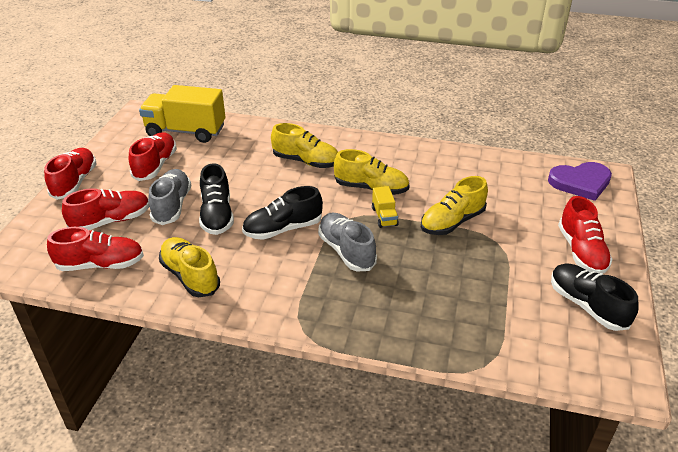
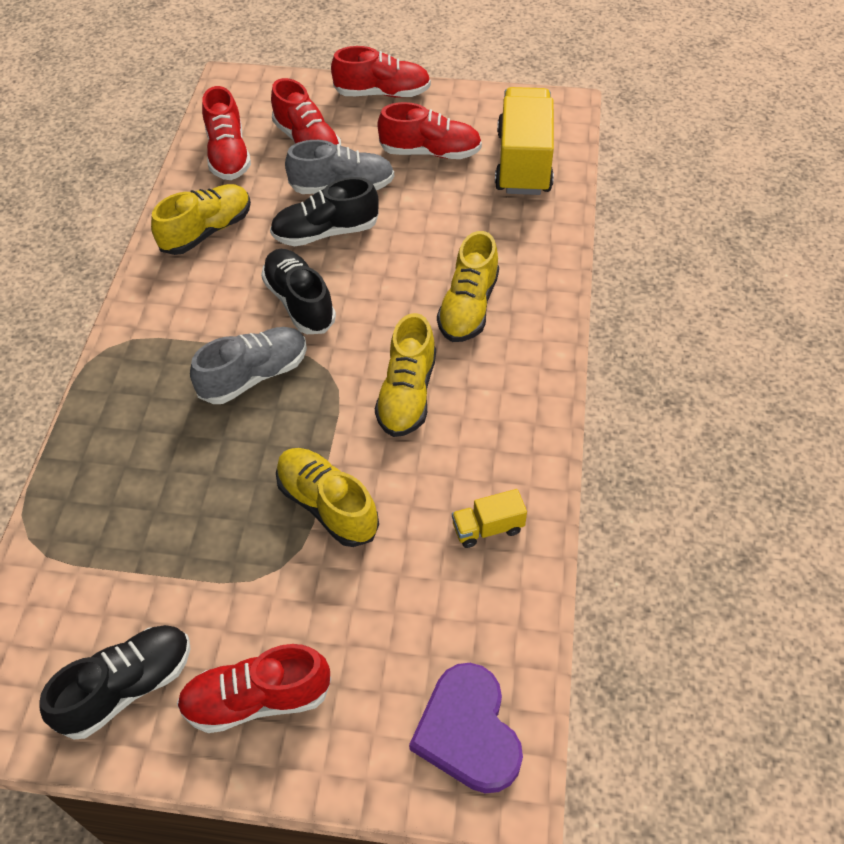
camera: 85 degrees right, 15 degrees up
(384, 216) = (335, 415): yellow truck -> yellow truck (488, 528)

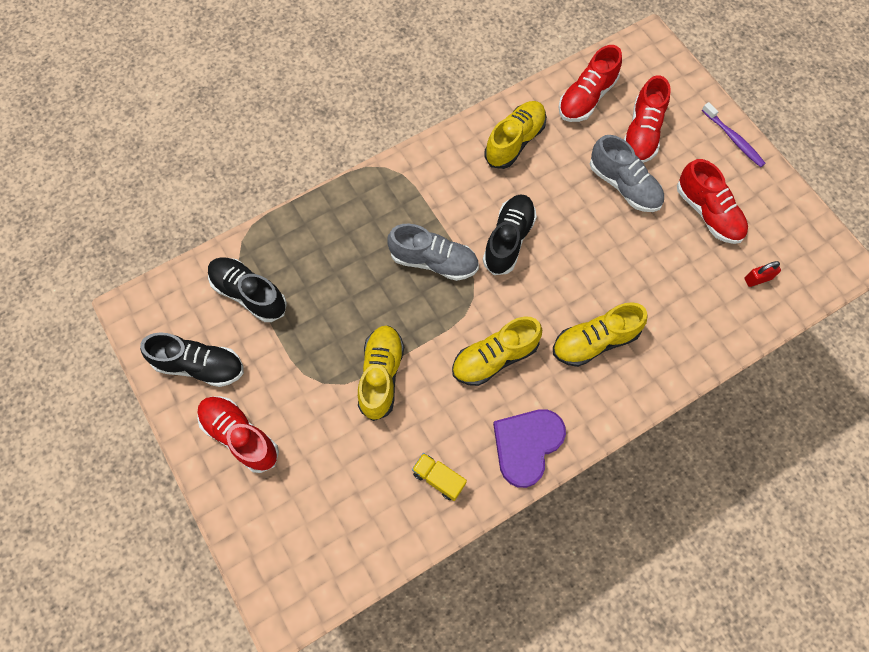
camera: 50 degrees right, 15 degrees up
(207, 231) = (515, 141): yellow shoe -> yellow shoe turned 60 degrees counterclockwise
(325, 232) = (576, 208): black shoe -> black shoe (249, 294)
(382, 93) = (733, 139): red shoe -> purple toothbrush
(468, 731) = (303, 564): purple heart -> purple heart (526, 445)
(523, 162) = (757, 279): yellow truck -> red padlock

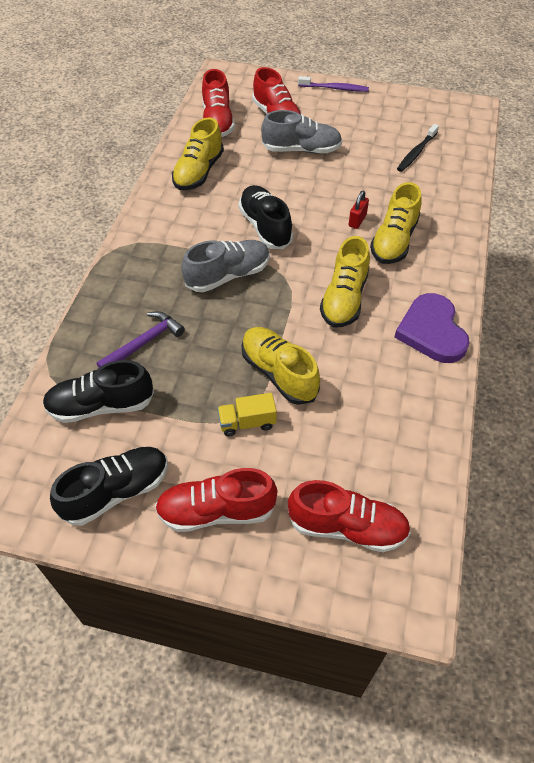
camera: 45 degrees left, 15 degrees down
(322, 268) = (145, 342): none -> purple hammer
(438, 478) = (403, 402): yellow truck -> yellow truck (247, 422)
(515, 141) = (198, 172): yellow shoe -> yellow shoe turned 150 degrees counterclockwise
(708, 213) = (369, 131): red shoe -> red shoe (347, 527)
(723, 271) = (416, 152): none -> black toothbrush
(757, 279) = (439, 143): red padlock -> red padlock (357, 220)

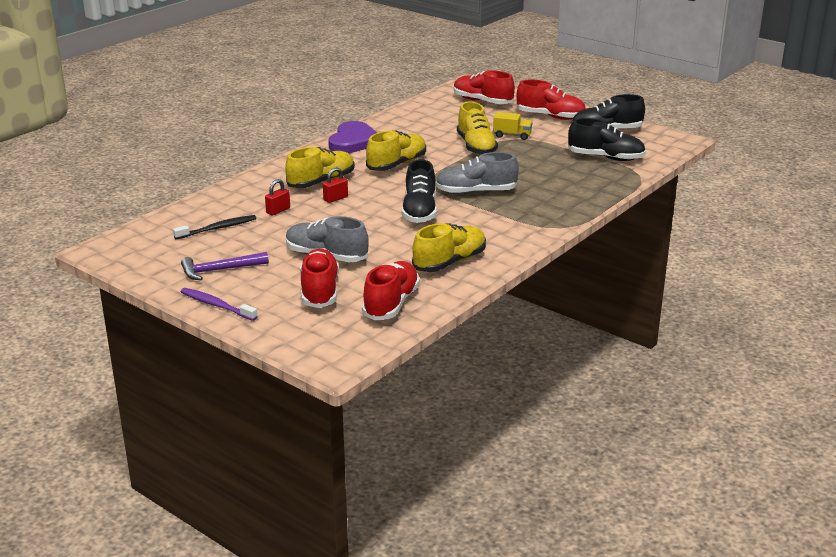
camera: 155 degrees left, 25 degrees down
(145, 342) = (563, 175): purple hammer -> purple hammer (219, 270)
(391, 188) = (278, 211): none -> red padlock

